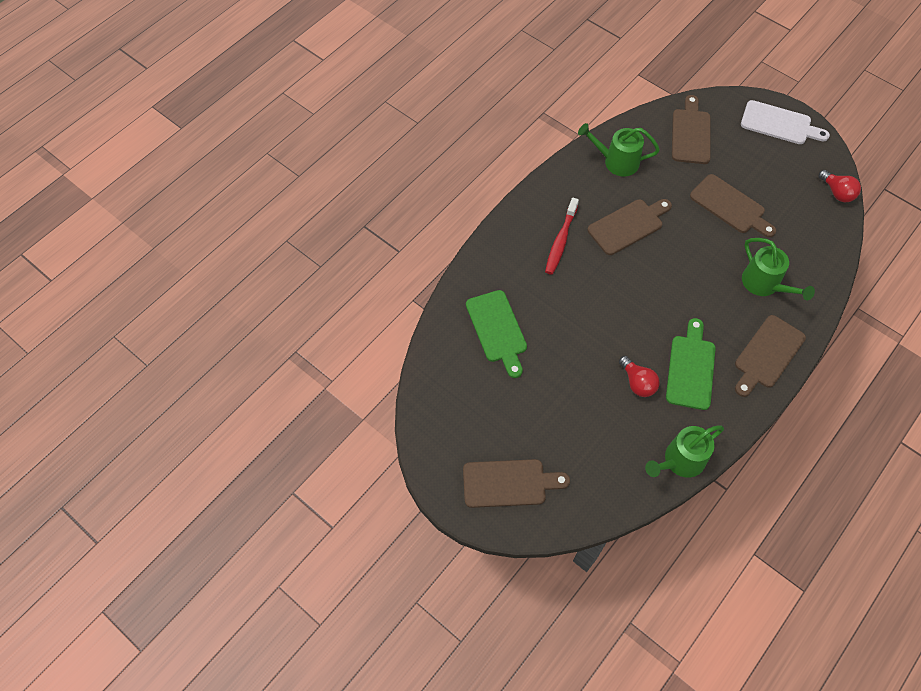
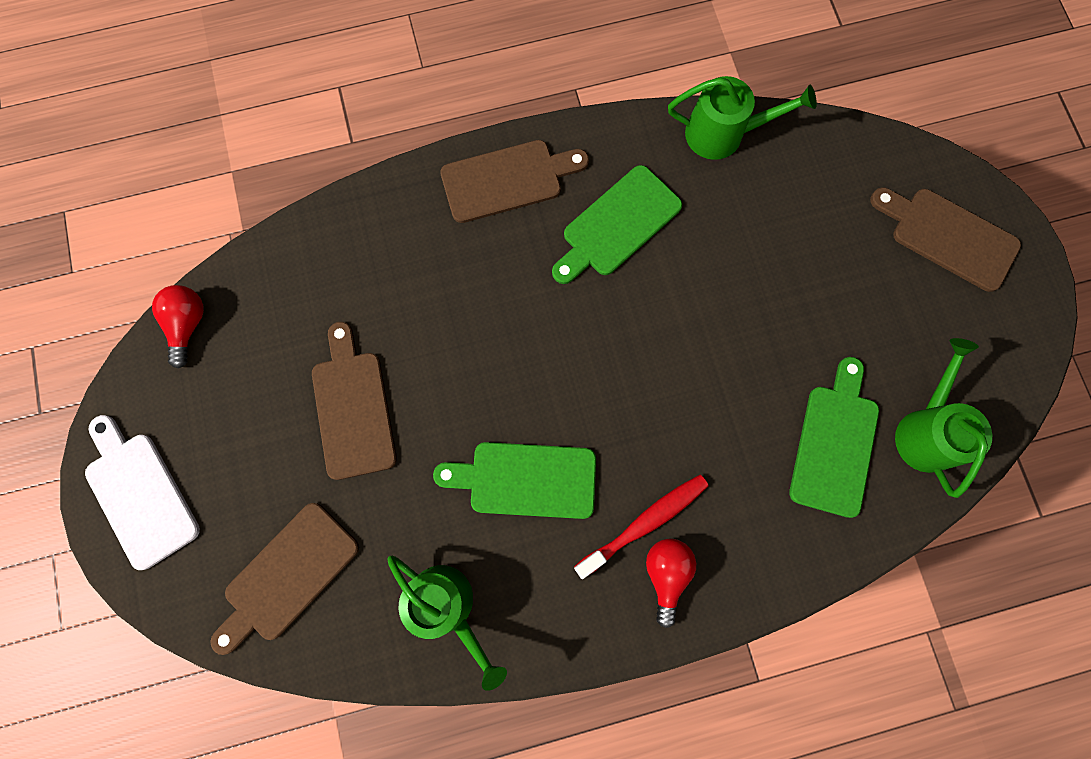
camera: 145 degrees left, 15 degrees up
(628, 225) = (525, 479): brown cutting board -> green cutting board
(637, 383) = (699, 251): red light bulb -> red light bulb (666, 574)
(764, 285) = (422, 265): green watering can -> green watering can (925, 430)

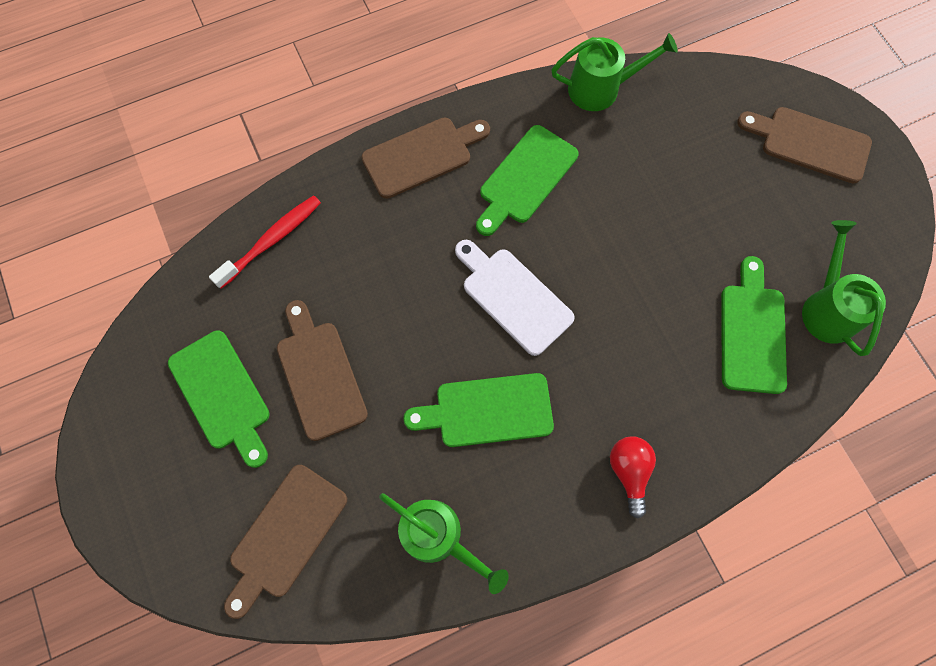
camera: 10 degrees left, 5 degrees down
(139, 494) = (134, 486): white cutting board -> white cutting board (513, 297)
(188, 325) = (155, 326): red light bulb -> none
(246, 412) = (222, 395): none -> green cutting board
(644, 523) = (601, 430): red toothbrush -> red toothbrush (272, 240)

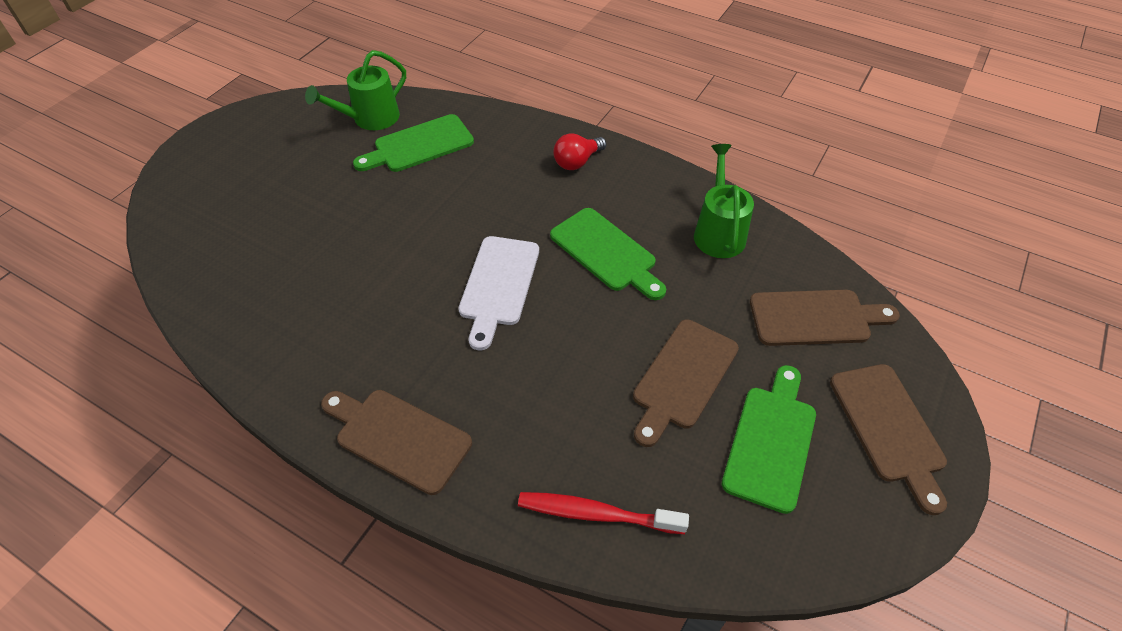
camera: 125 degrees left, 20 degrees down
(525, 178) = (370, 337): green cutting board -> none
(601, 89) = (224, 331): green watering can -> none
(809, 143) = (217, 174): brown cutting board -> brown cutting board (888, 428)

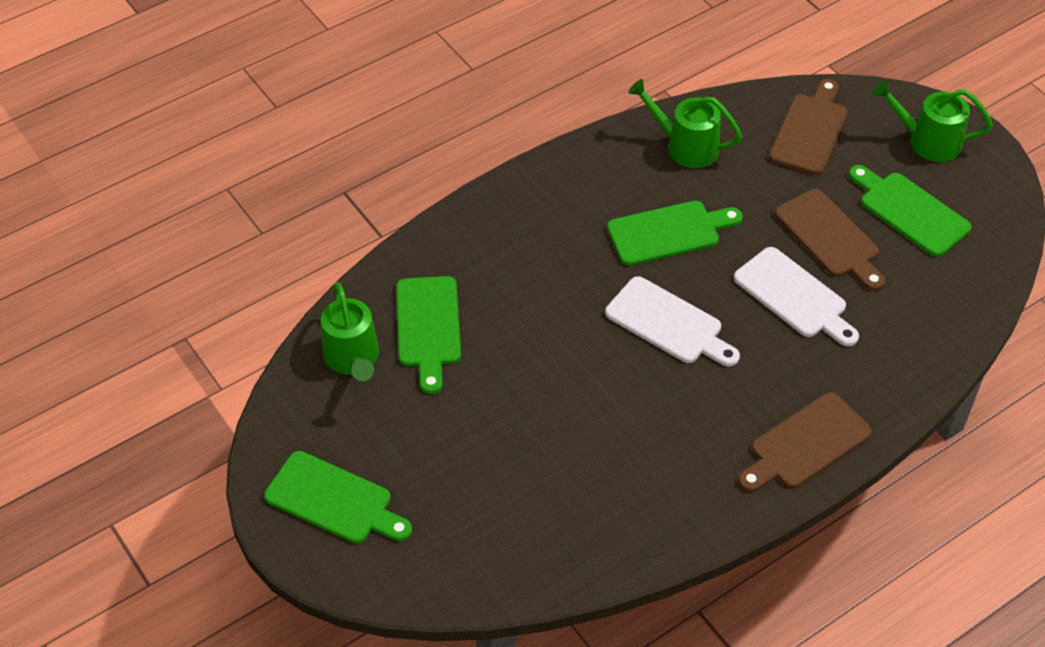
camera: 65 degrees left, 0 degrees up
(235, 152) = (334, 500): none -> green cutting board
(577, 162) = (534, 208): red light bulb -> none
(585, 370) = (794, 296): none -> white cutting board
(596, 514) = (927, 338): red toothbrush -> none
(888, 428) = (927, 141): brown cutting board -> green watering can

